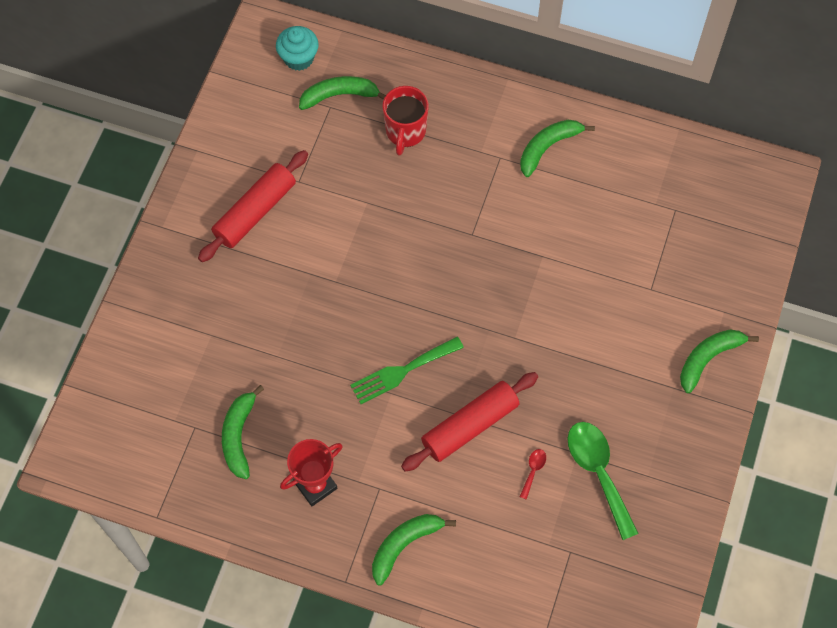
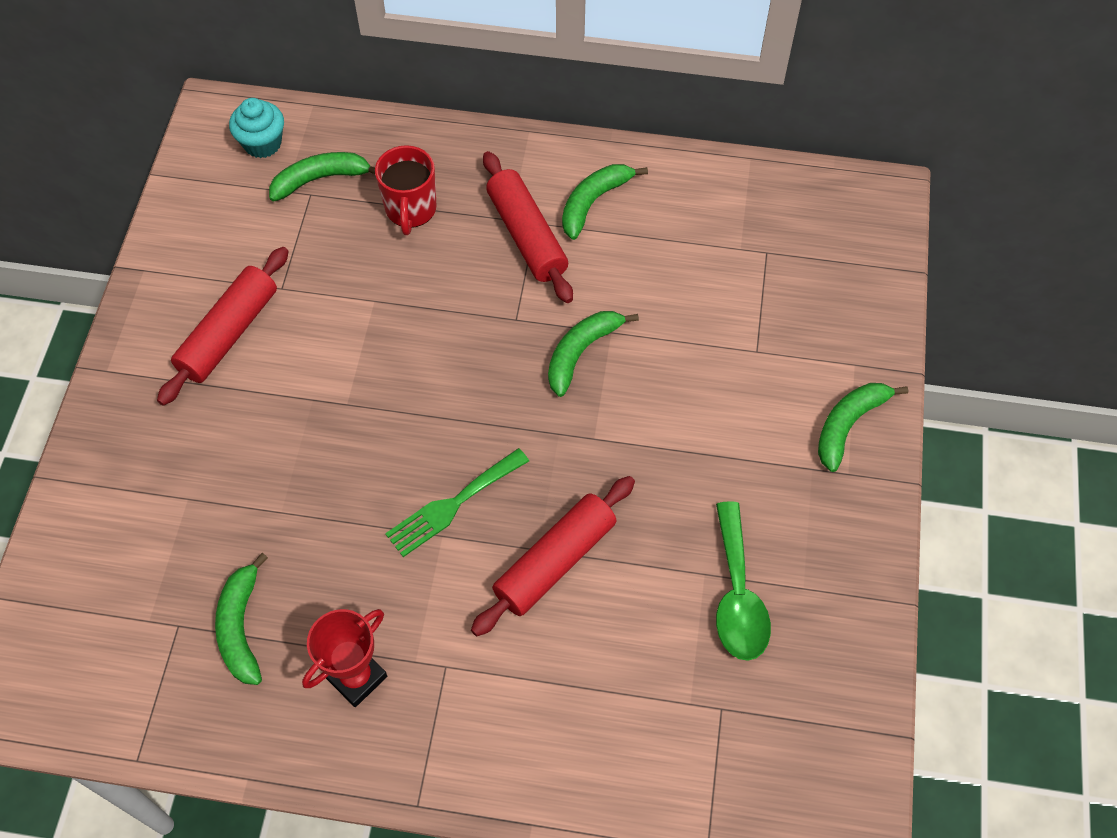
camera: 10 degrees left, 5 degrees down
(404, 545) = (492, 739): green banana -> green banana (581, 352)
(491, 167) = (526, 236): none -> red rolling pin
(533, 470) = (650, 607): red spoon -> none
(598, 472) = (737, 595): green spoon -> green spoon turned 150 degrees counterclockwise

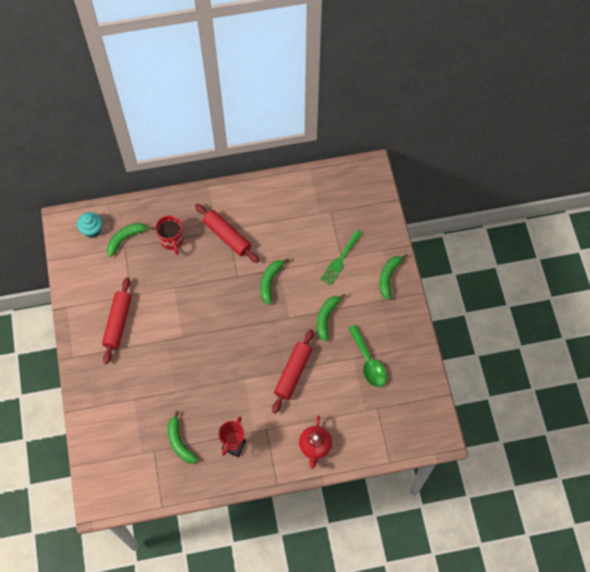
camera: 20 degrees left, 5 degrees up
(452, 505) = (243, 364): green fork -> green fork (340, 260)
(541, 746) = (315, 446): none -> red teapot
(593, 202) = (249, 211): green banana -> green banana (326, 318)

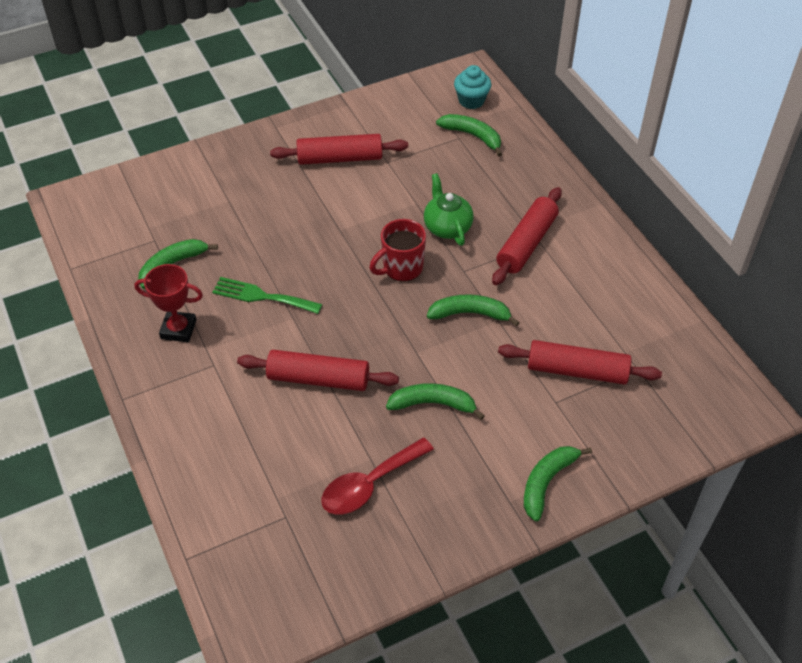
camera: 75 degrees right, 15 degrees down
(172, 240) = (491, 184): red mug -> red mug (401, 268)
(200, 275) = (447, 227): none -> green teapot
(315, 446) = (196, 437): red teapot -> none
(325, 240) = (577, 371): none -> red rolling pin
(340, 260) = (550, 401): green fork -> green fork (262, 296)
(368, 362) = (369, 484): green spoon -> red spoon
(388, 277) = (546, 482): green banana -> green banana turned 60 degrees counterclockwise

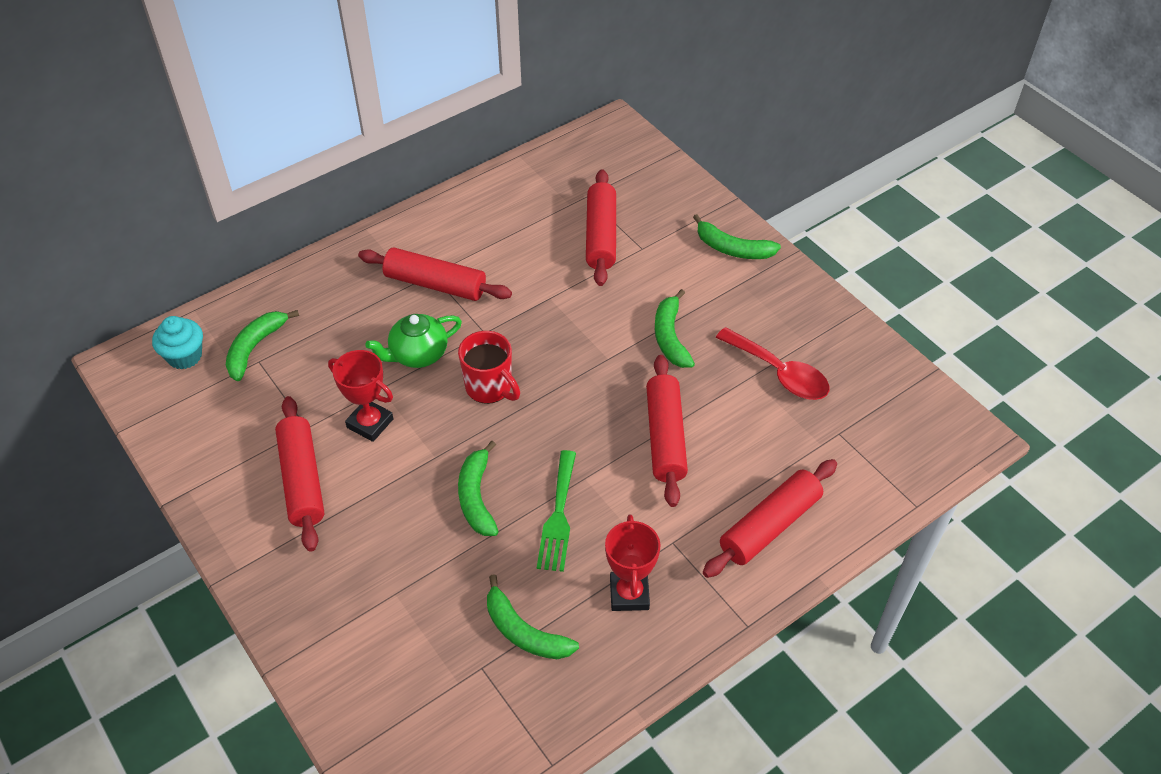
camera: 100 degrees left, 0 degrees up
(205, 435) = (770, 526): none -> red rolling pin
(382, 195) = (370, 423): none -> red trophy
(470, 314) = (545, 321): green banana -> green banana (476, 497)

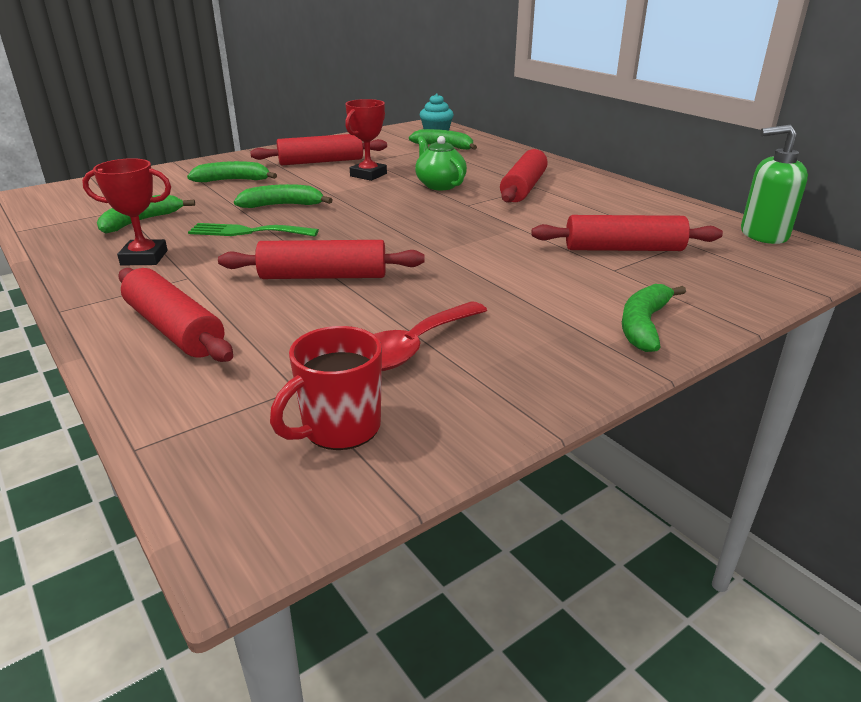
camera: 90 degrees right, 20 degrees down
(489, 387) = (401, 207): red mug -> red mug (339, 428)
(569, 148) = (763, 234): none -> green soap dispenser
(670, 337) = (470, 282): green banana -> green banana (233, 180)

